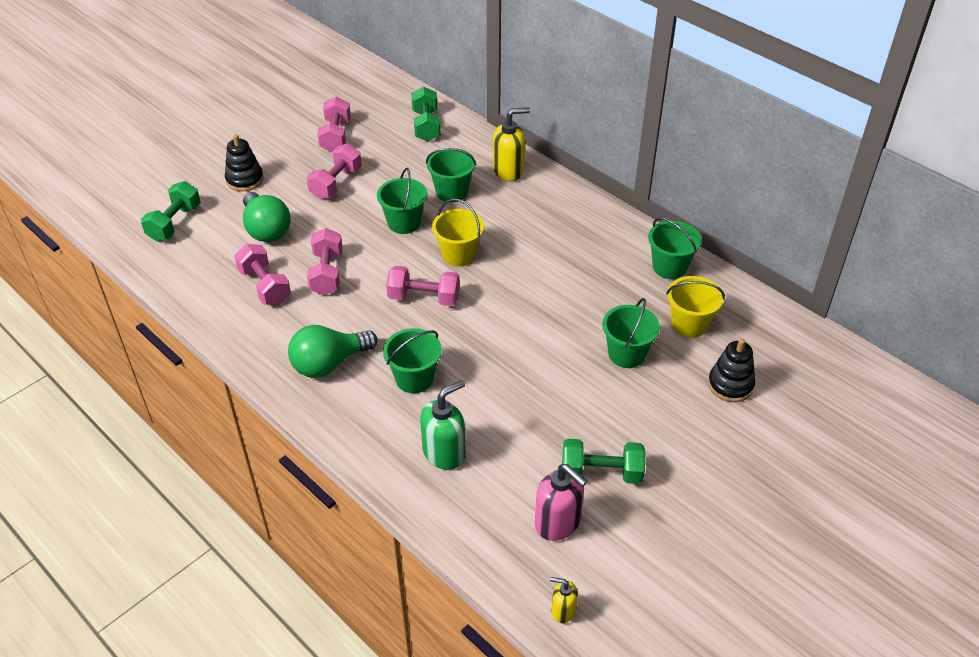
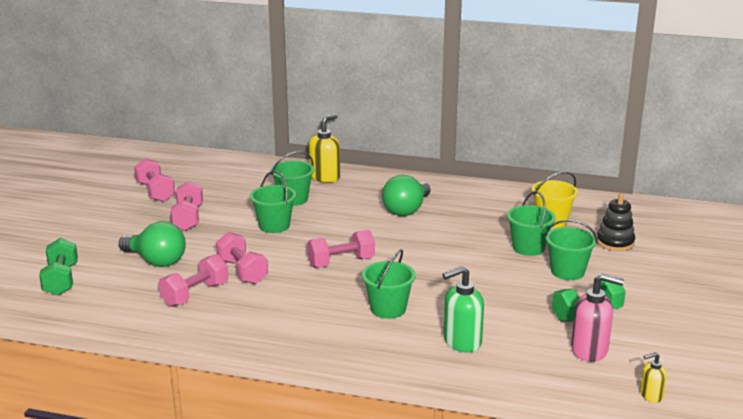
camera: 30 degrees left, 20 degrees down
(245, 180) = (100, 237): black stacking toy -> none
(265, 286) = (195, 294): pink dumbbell -> pink dumbbell turned 75 degrees counterclockwise
(329, 364) = (307, 322): green light bulb -> green light bulb (406, 210)
(426, 126) = (228, 169): green dumbbell -> none
(444, 452) = (461, 342): green soap dispenser -> green soap dispenser turned 135 degrees counterclockwise
(458, 255) = (340, 231): yellow bucket -> none
(669, 267) = (503, 196): green bucket -> green bucket (567, 272)

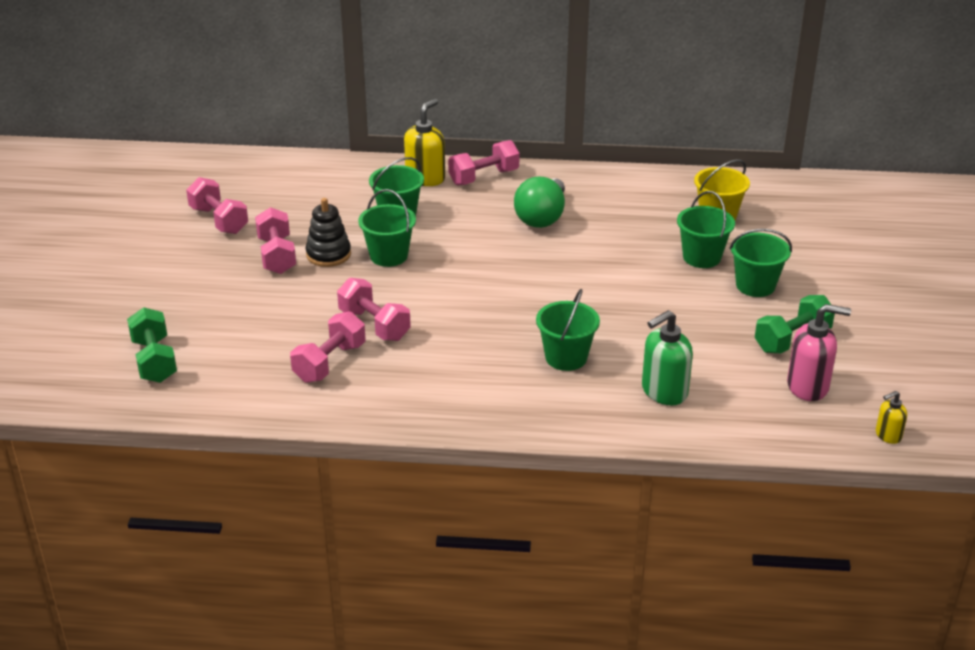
camera: 10 degrees left, 10 degrees up
(156, 261) = (262, 321): green light bulb -> none
(341, 262) = (489, 300): pink dumbbell -> pink dumbbell (484, 177)
(615, 242) = (798, 240): black stacking toy -> black stacking toy (328, 254)

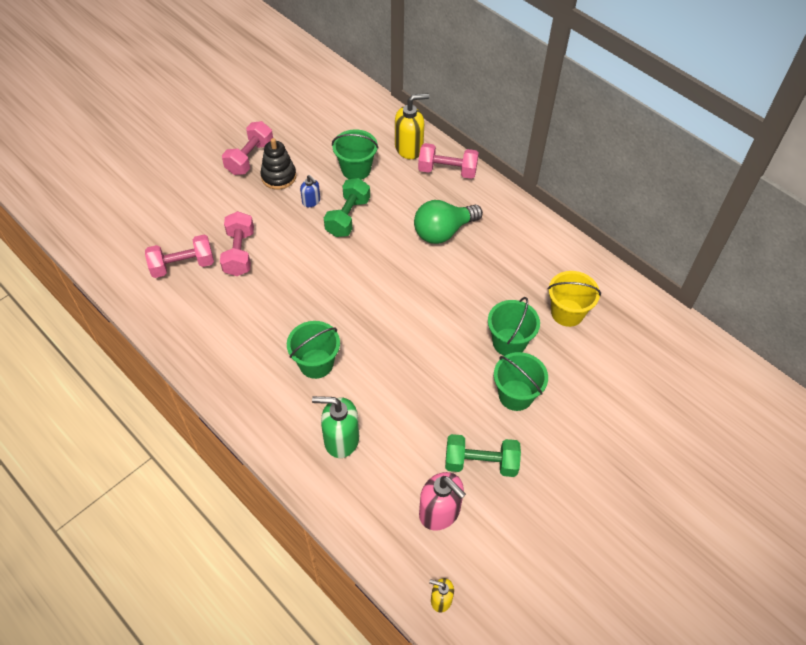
camera: 40 degrees right, 20 degrees up
(154, 360) = (101, 197): green dumbbell -> green dumbbell (348, 217)
(219, 220) = (251, 108): pink dumbbell -> none
(389, 256) = (311, 201): green bucket -> blue soap dispenser

